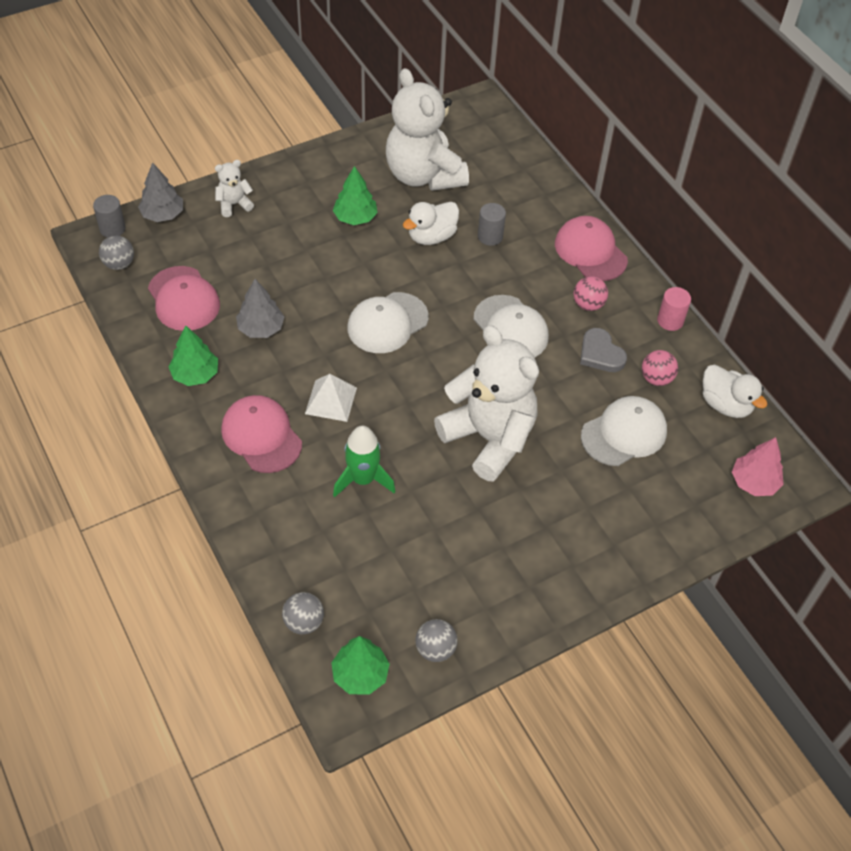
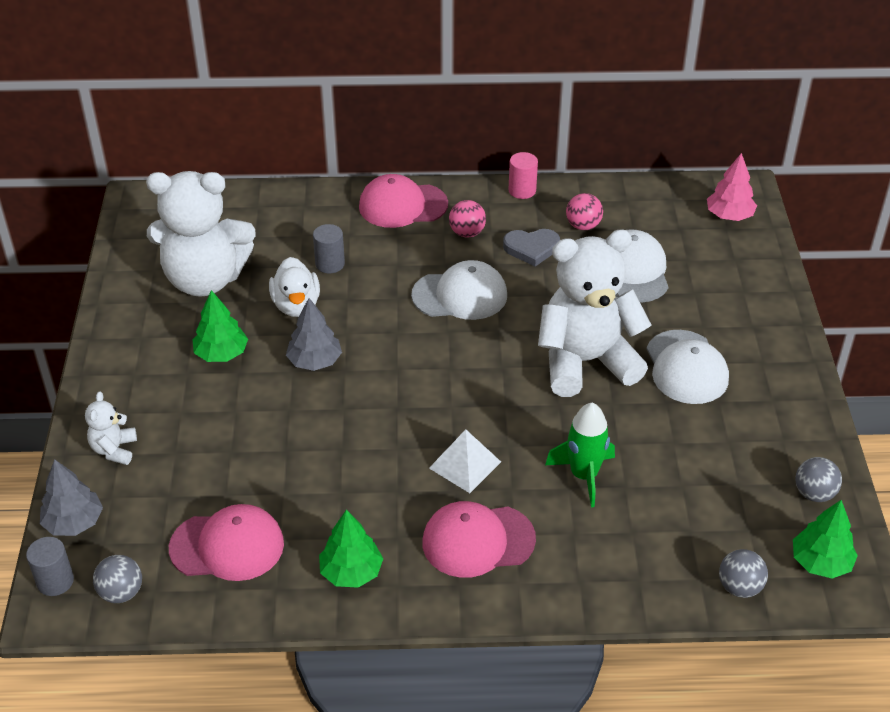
camera: 60 degrees left, 10 degrees down
(261, 328) = (323, 489): grey tree -> grey tree (315, 361)
(387, 323) = (390, 382): white cap -> white cap (686, 367)
(725, 404) = (637, 197): white duck -> none

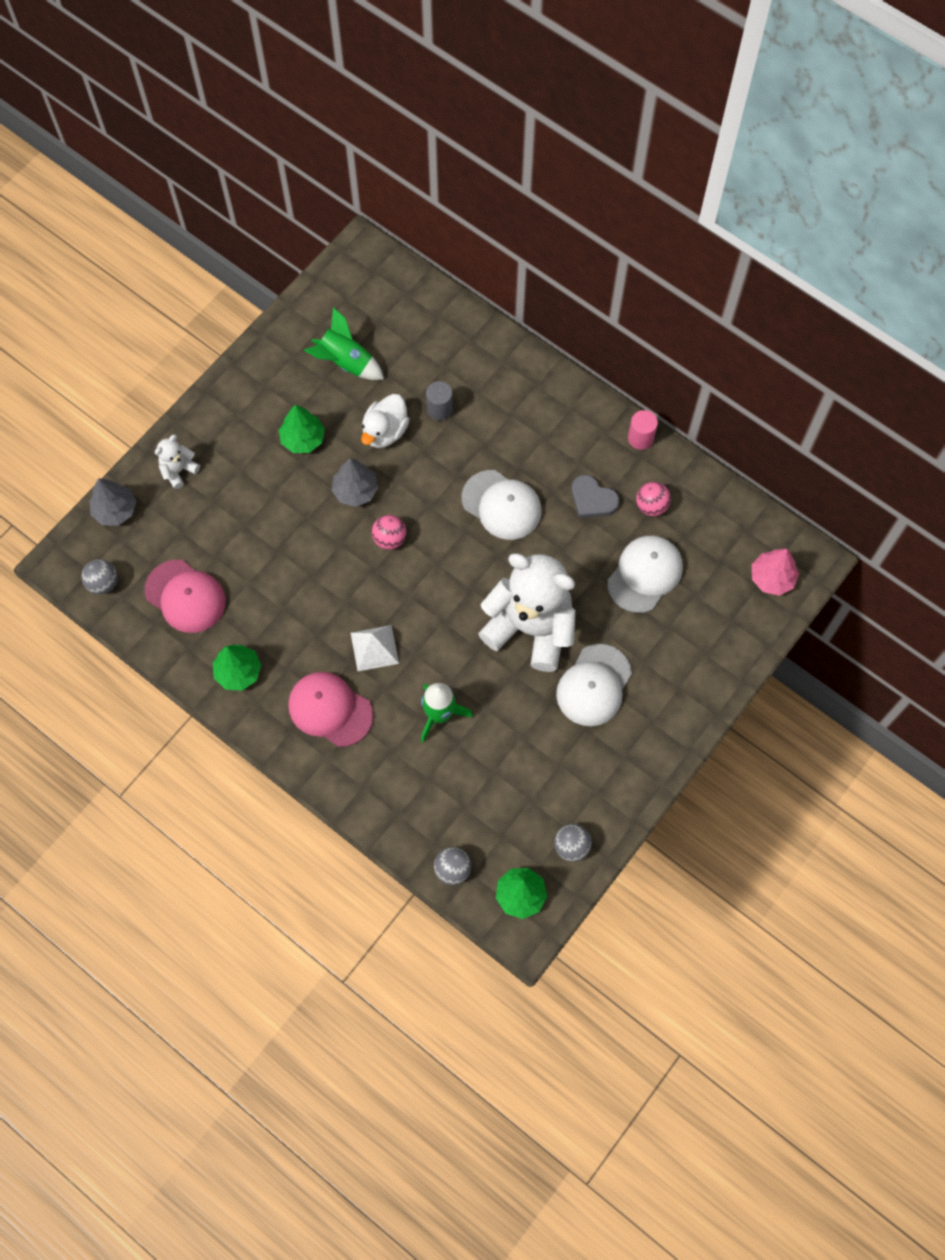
camera: 40 degrees right, 25 degrees up
(55, 581) = (75, 546): grey cylinder -> none
(205, 279) = (345, 362): white teddy bear -> green rocket
(402, 205) = (539, 389): pink cap -> none
(467, 233) = (561, 450): pink ball -> pink ball (389, 539)

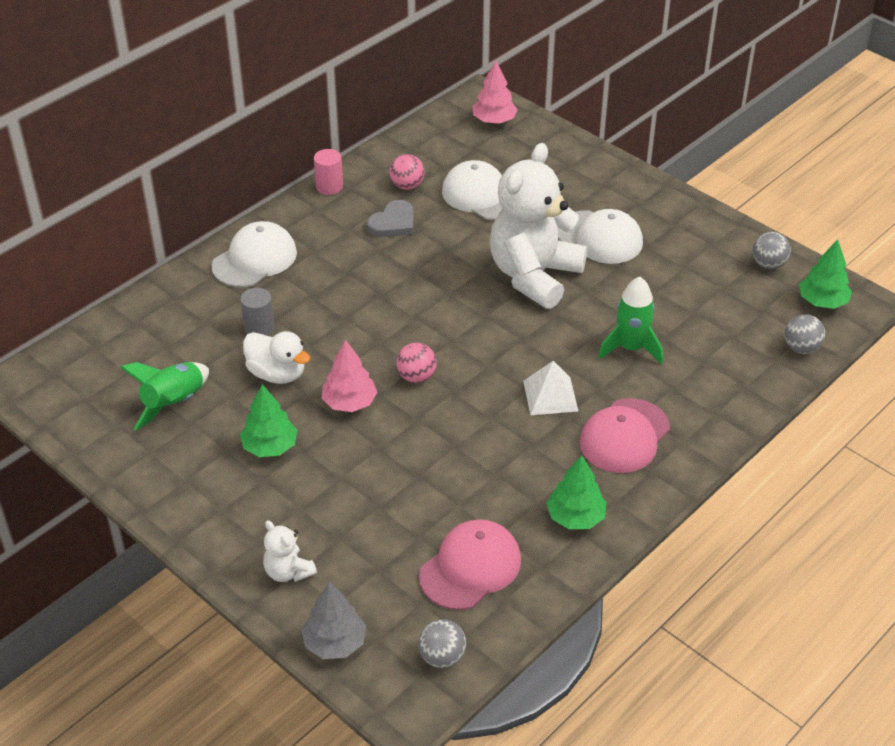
camera: 85 degrees left, 25 degrees down
(355, 491) = (349, 403): grey tree -> pink tree
(501, 505) = (388, 287): white cap -> white cap (255, 259)

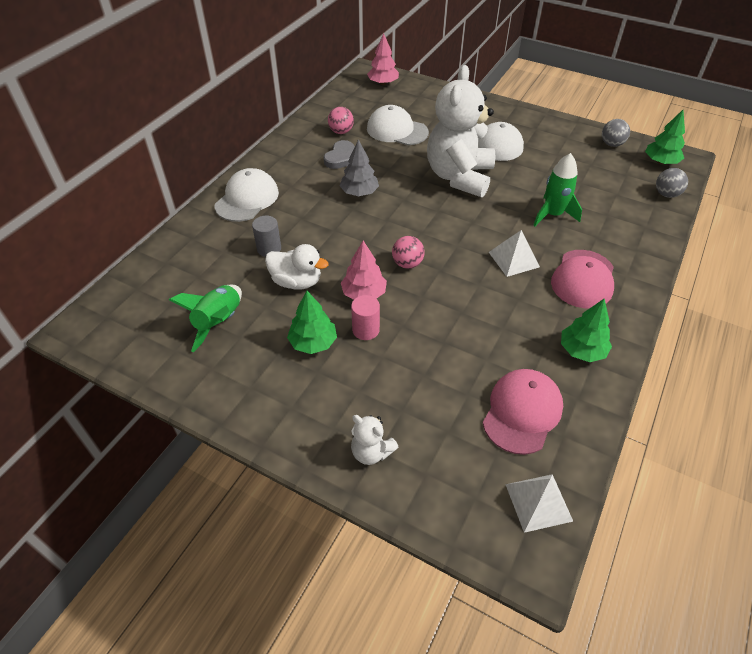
camera: 15 degrees left, 5 degrees up
(329, 186) = (284, 140): pink cylinder -> pink cylinder (365, 330)
(335, 643) = (440, 512): grey tree -> grey tree (359, 192)
(442, 657) = (538, 502): grey ball -> white pyramid

